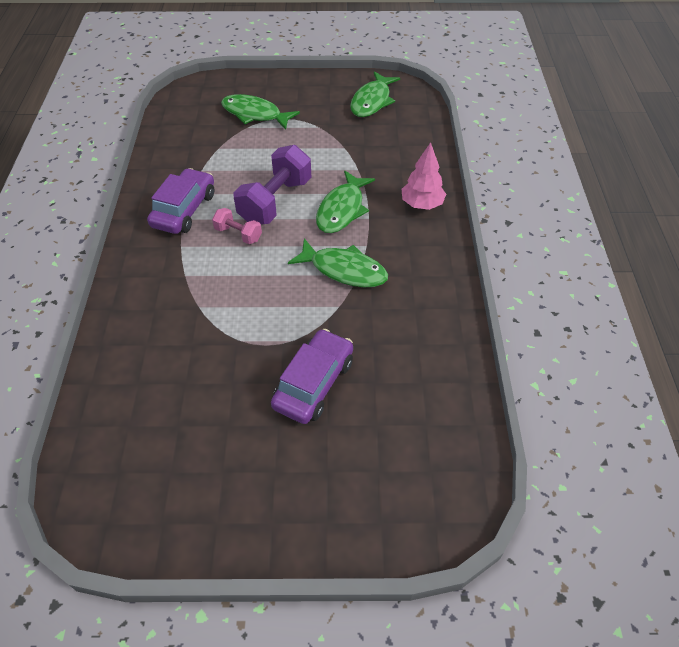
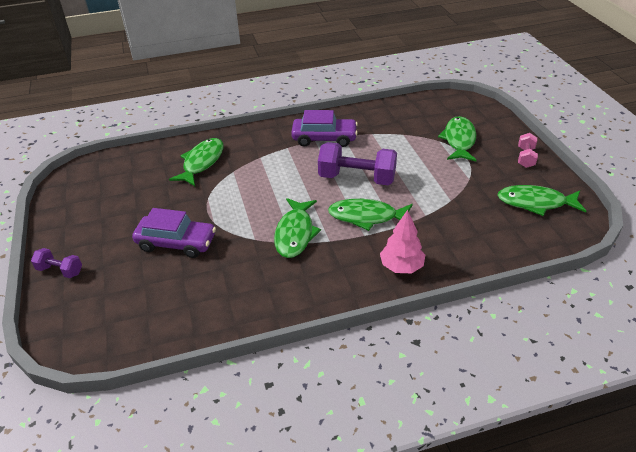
camera: 75 degrees right, 10 degrees down
(159, 337) = (202, 162): none -> green fish
(238, 234) = (311, 169): pink dumbbell -> pink dumbbell (525, 157)
(316, 527) = (60, 270): none -> purple dumbbell

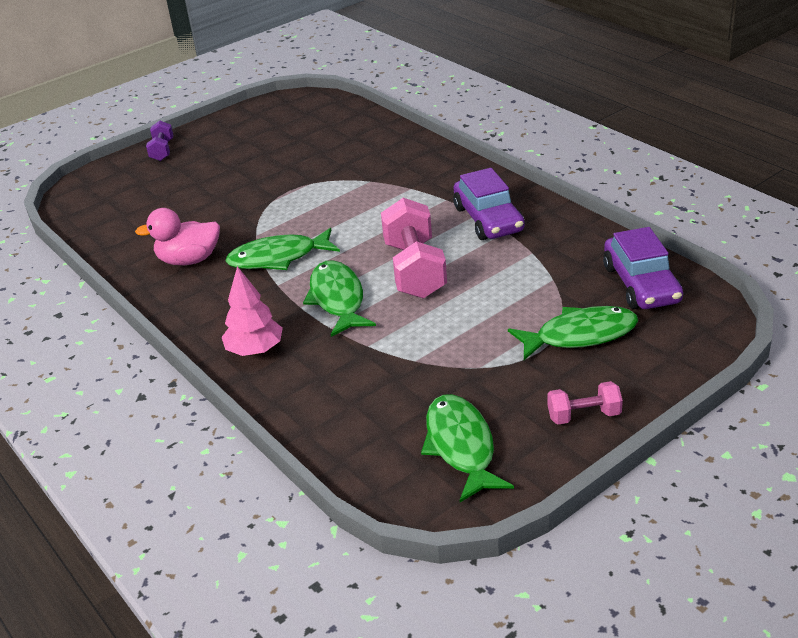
camera: 70 degrees right, 5 degrees down
(176, 243) = (228, 192): purple car -> purple car (641, 284)
(202, 162) = (373, 157): green fish -> none
(259, 282) = (189, 260): none -> pink duck
(357, 178) = (415, 270): purple dumbbell -> pink dumbbell

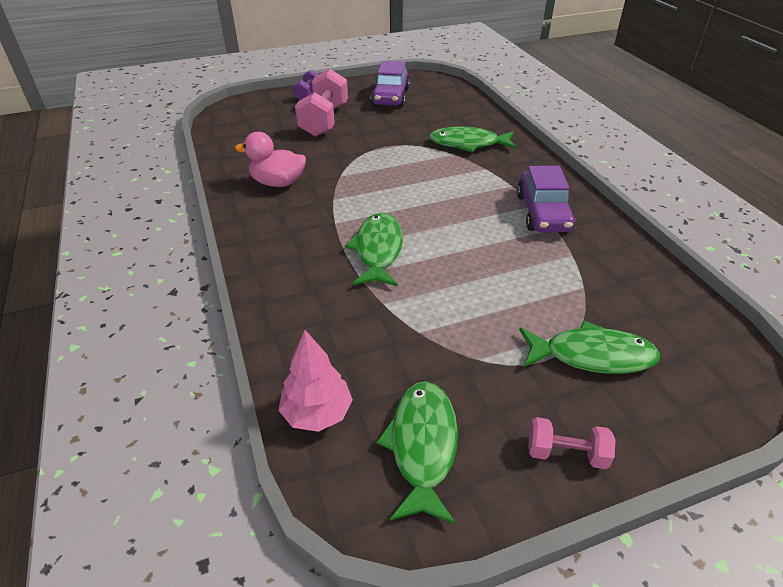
camera: 15 degrees right, 5 degrees up
(255, 350) = (284, 277): pink tree -> pink tree (317, 413)
(278, 258) = (347, 199): green fish -> green fish (468, 144)
(415, 270) = (457, 242): pink dumbbell -> pink dumbbell (324, 120)
(641, 284) = (673, 318): purple car -> purple car (391, 96)

